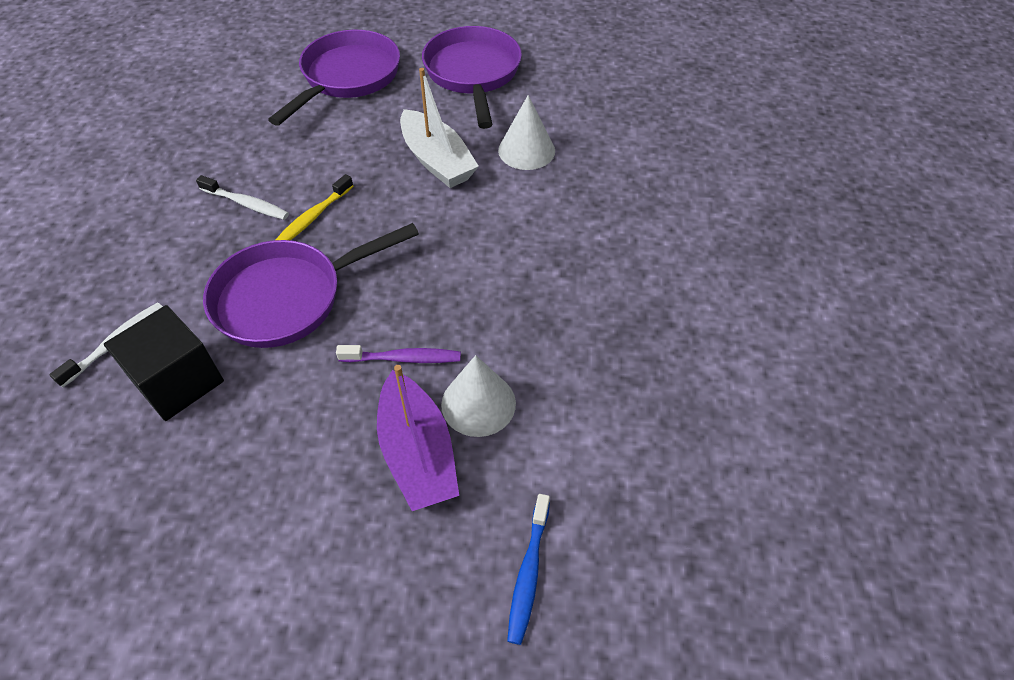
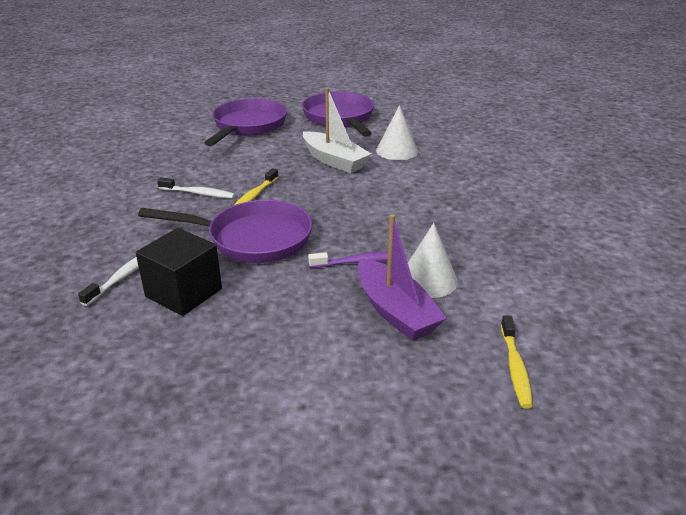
camera: 10 degrees left, 20 degrees down
(287, 298) = (253, 239): purple pan -> purple pan turned 135 degrees counterclockwise
(528, 573) = (515, 367): blue toothbrush -> yellow toothbrush

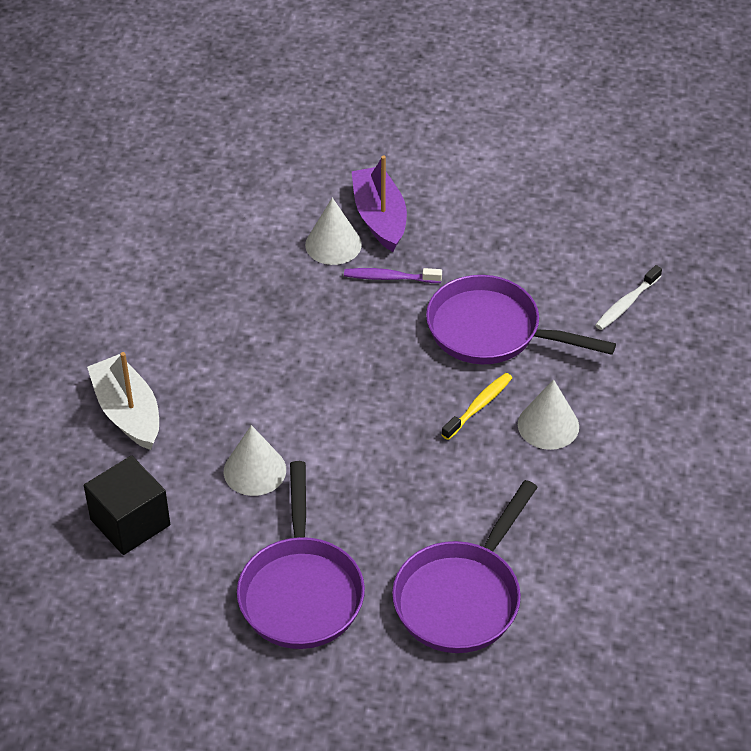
camera: 165 degrees left, 15 degrees up
(184, 293) = (566, 273): black cube -> black cube (130, 522)
(199, 193) = (548, 425): white toothbrush -> white cone
(334, 161) = (353, 463): white boat -> white boat (128, 412)
(515, 367) = (312, 155): yellow toothbrush -> none

